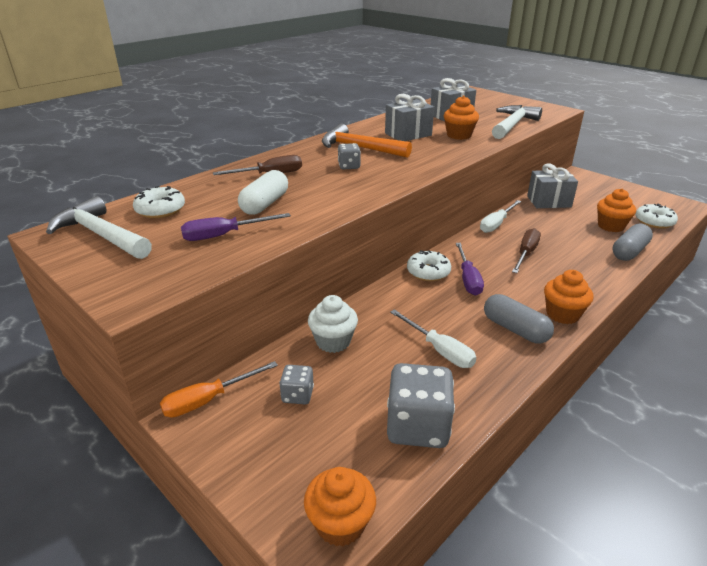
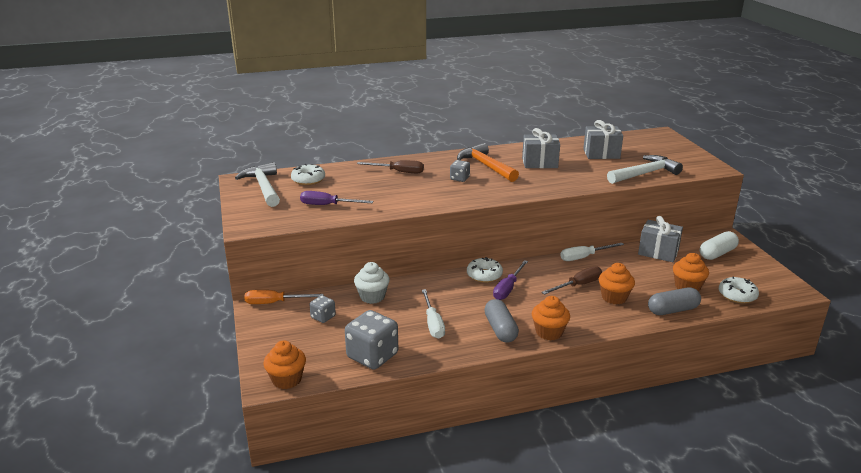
camera: 30 degrees right, 5 degrees down
(265, 204) = (372, 192): white capsule -> white capsule (717, 253)
(459, 135) = (581, 173): orange cupcake -> orange cupcake (614, 297)

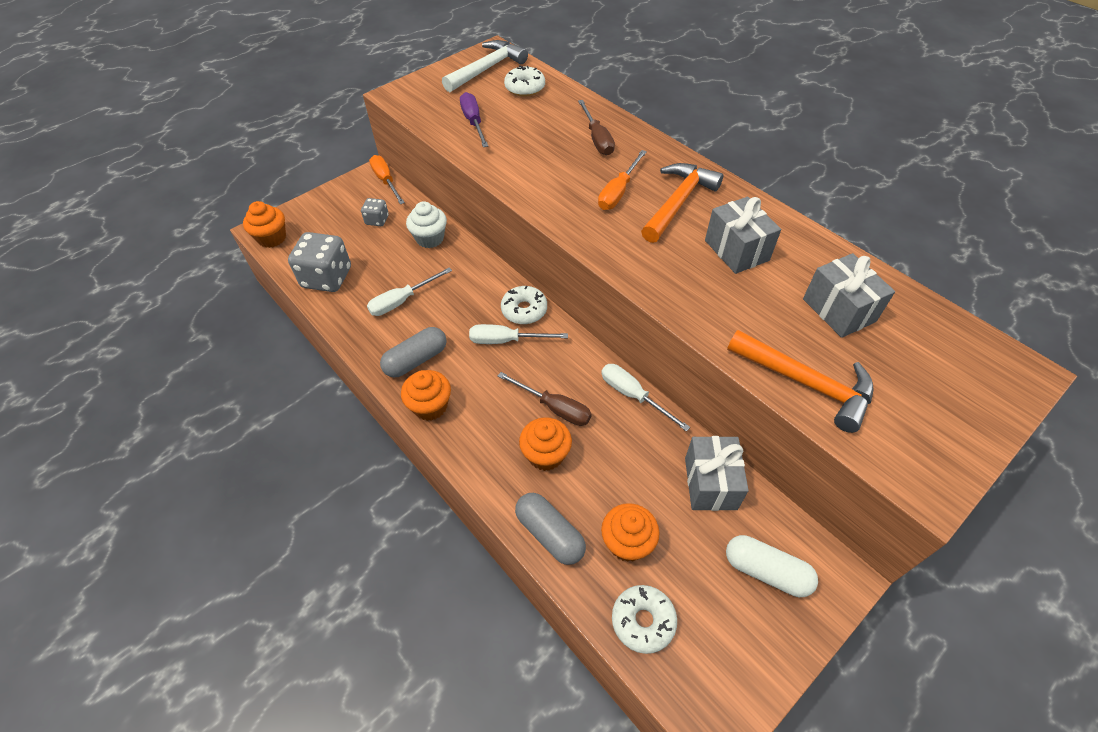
camera: 65 degrees right, 25 degrees up
(459, 178) = (618, 192): grey dice -> orange screwdriver
(508, 288) = (506, 340): purple screwdriver -> white screwdriver
(645, 174) = (805, 383): white hammer -> orange hammer

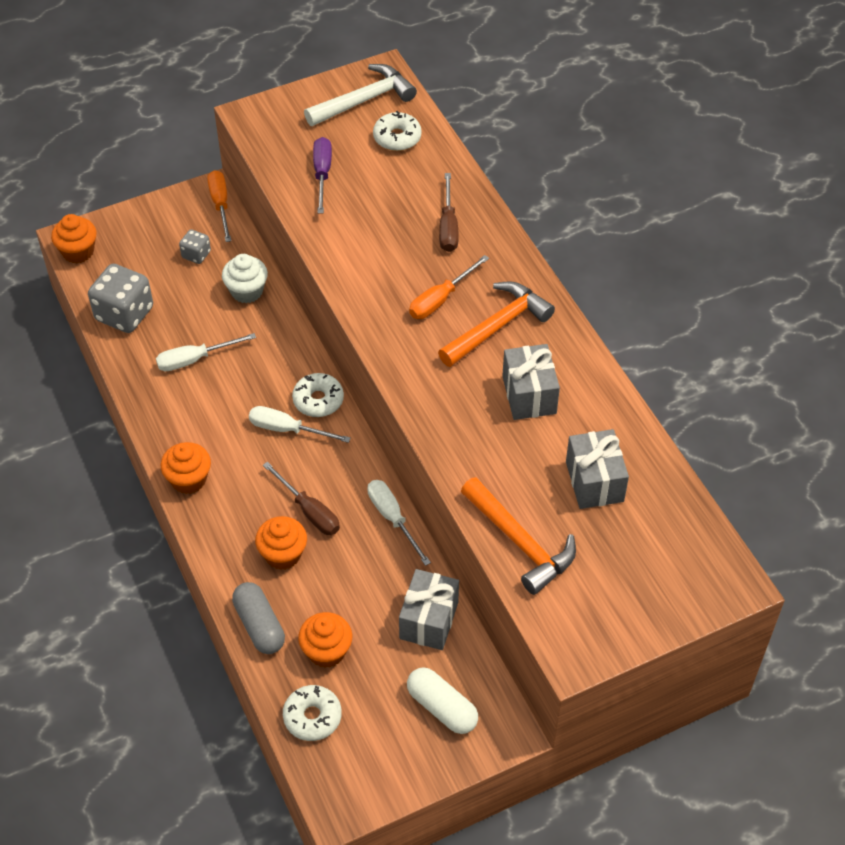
camera: 15 degrees right, 0 degrees up
(416, 360) = (189, 428): grey capsule -> none

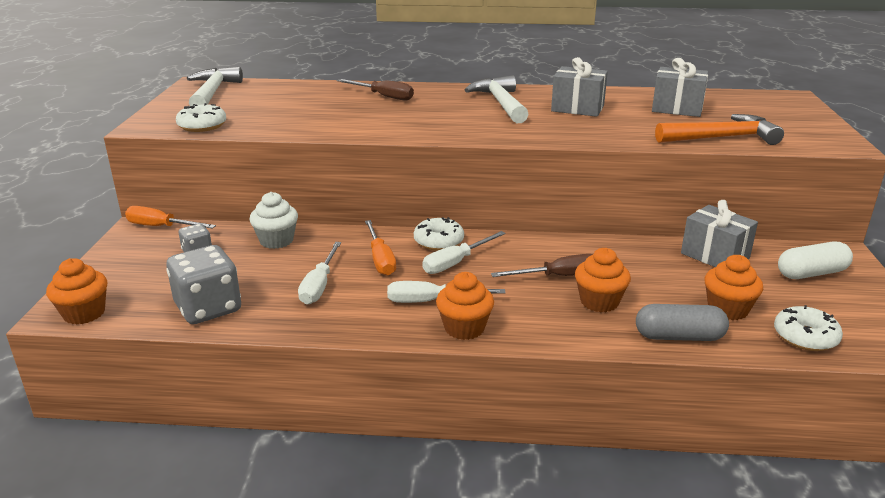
camera: 60 degrees left, 25 degrees down
(322, 174) = (260, 118): purple screwdriver -> none
(393, 518) = (596, 243): white screwdriver -> white screwdriver (431, 301)
(397, 137) = (269, 92): white donut -> white donut (202, 126)
(440, 299) = (451, 112): orange screwdriver -> orange screwdriver (380, 259)
(497, 326) = (501, 103): orange hammer -> white hammer

